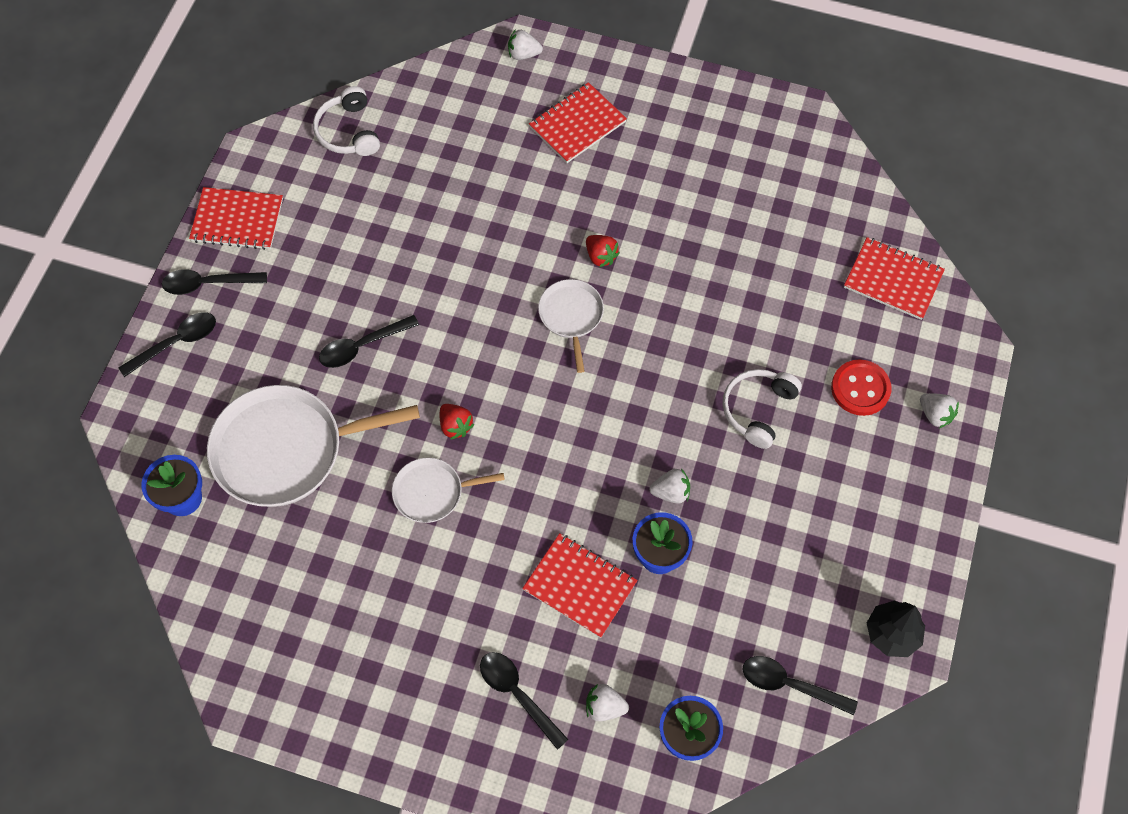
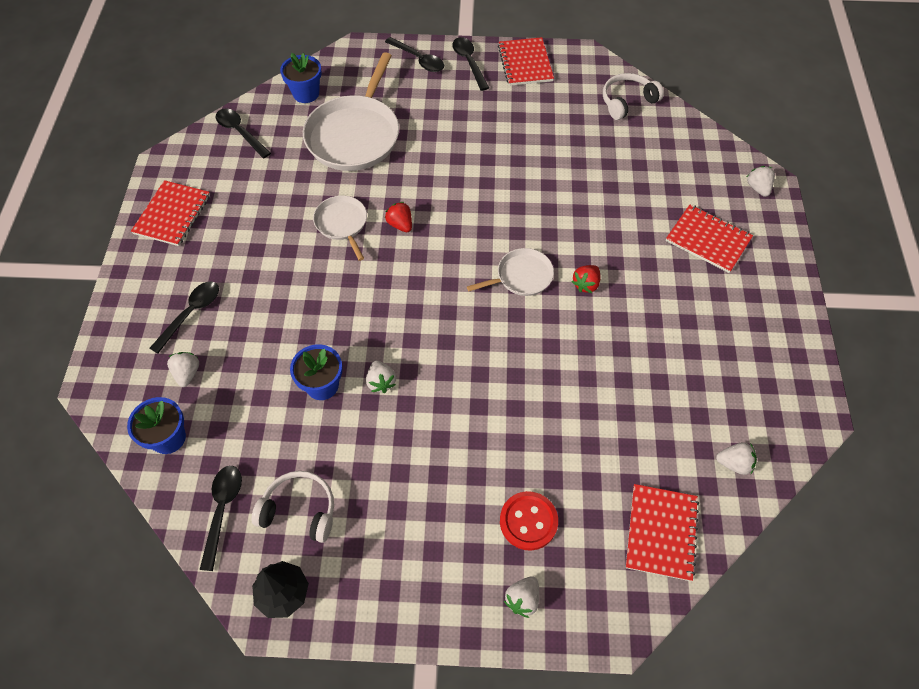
camera: 75 degrees right, 5 degrees down
(286, 450) = (355, 135): white pan -> white pan turned 135 degrees counterclockwise
(362, 346) = (449, 154): black spoon -> black spoon (240, 132)
(455, 426) = (400, 224): red strawberry -> red strawberry turned 105 degrees clockwise
(579, 586) = (285, 335): red notebook -> red notebook (172, 214)
(757, 409) = (479, 435): white headphones -> white headphones (299, 510)
(837, 197) = (734, 463): none -> white strawberry

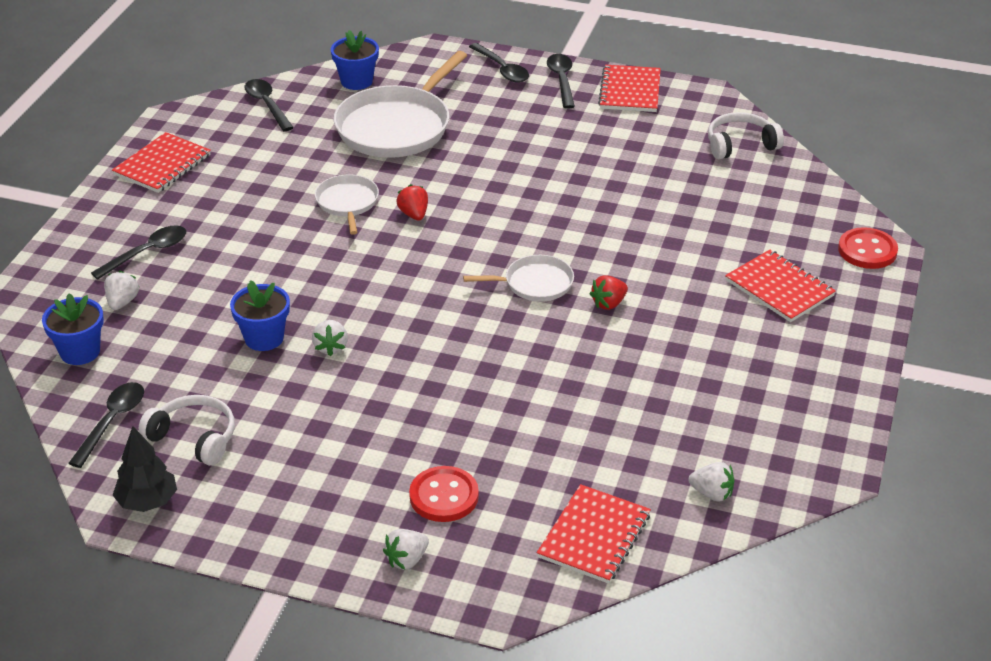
camera: 15 degrees right, 20 degrees down
(758, 188) = (867, 250): white strawberry -> red button

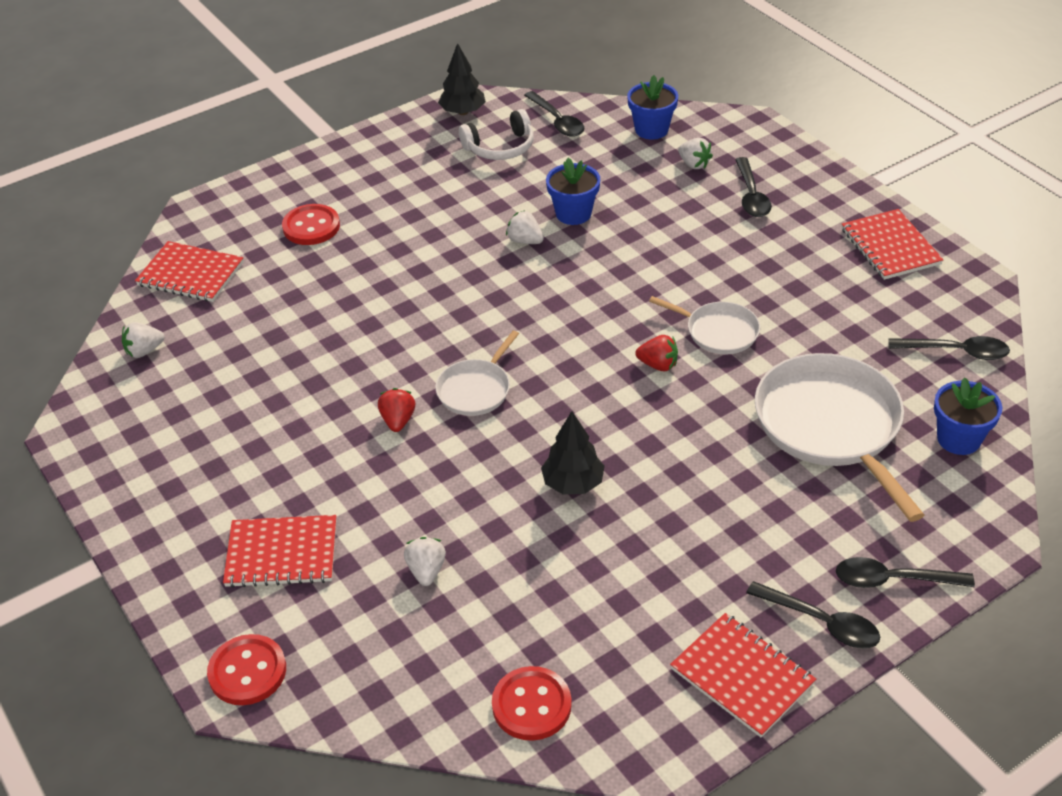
camera: 130 degrees right, 5 degrees up
(407, 560) = (282, 188): white strawberry -> white strawberry (426, 571)
(569, 201) = (573, 483): none -> black tree
(594, 536) = (190, 274): red notebook -> red notebook turned 45 degrees counterclockwise
(740, 144) = (531, 705): white headphones -> red button

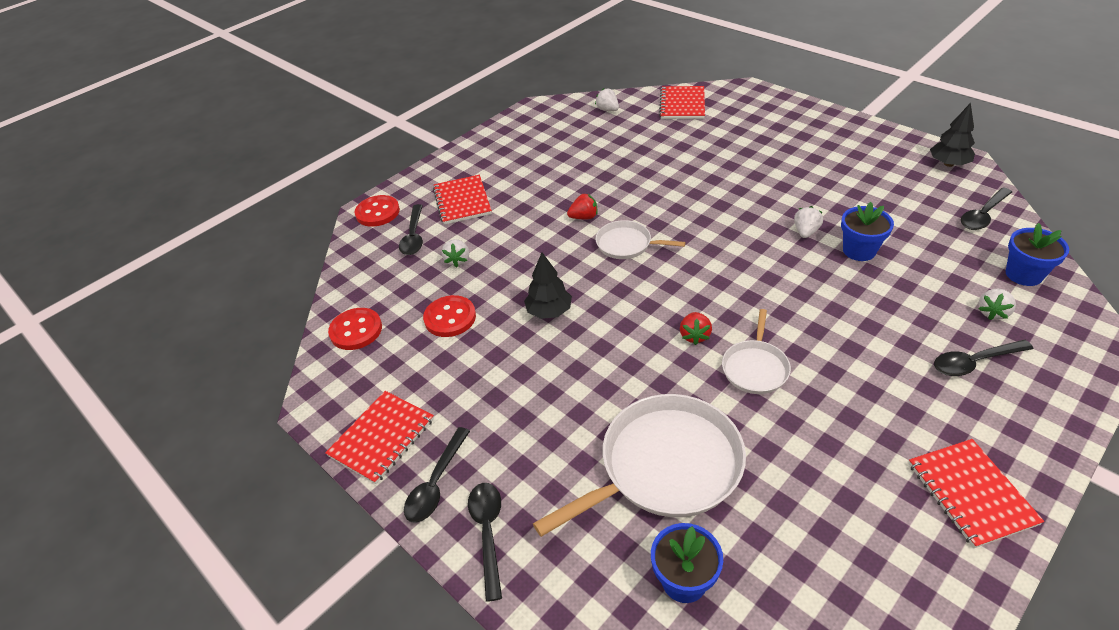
camera: 80 degrees right, 0 degrees up
(311, 227) = (756, 134): red button -> red button (450, 318)
(426, 571) = (458, 260): white strawberry -> white strawberry turned 105 degrees clockwise
(500, 147) = (917, 193): white headphones -> none
(890, 246) = (971, 493): red notebook -> red notebook turned 75 degrees counterclockwise
(956, 352) = (821, 572): black spoon -> black spoon (414, 236)

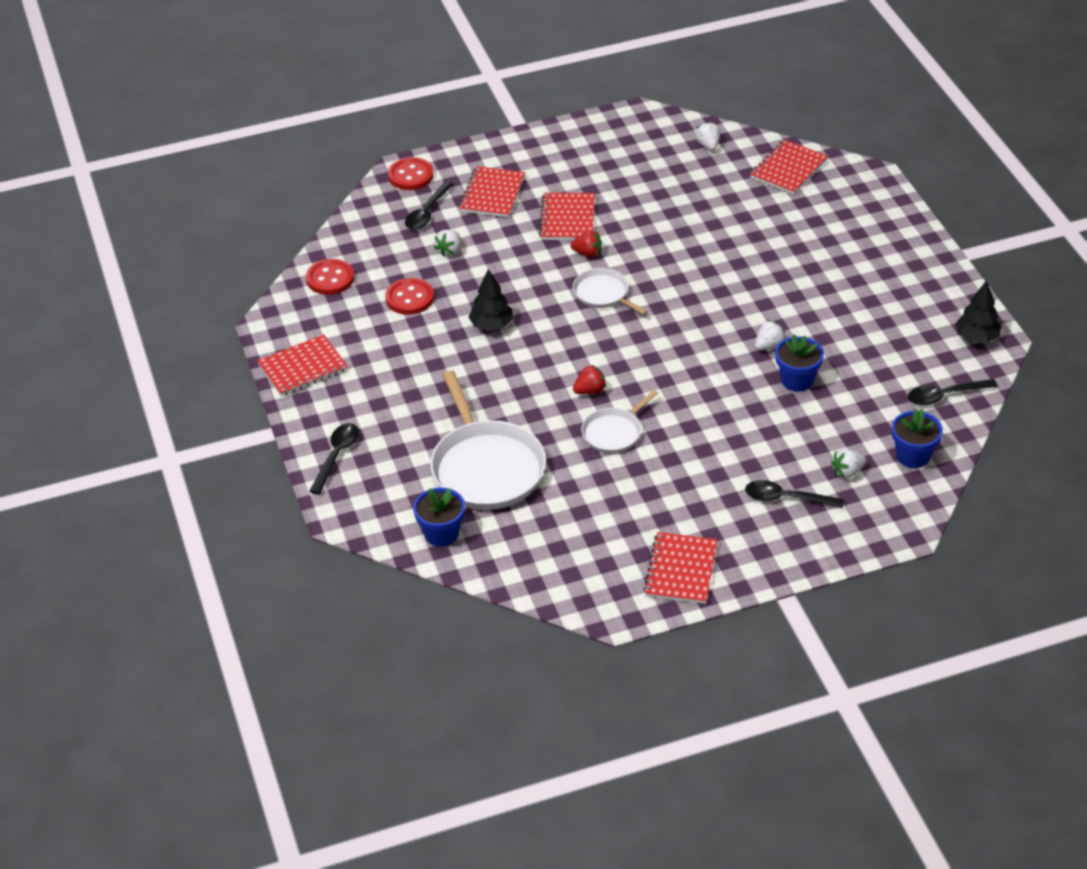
camera: 25 degrees right, 0 degrees up
(436, 483) = (322, 413): black spoon -> none
(543, 197) = (568, 219): none -> red notebook
(664, 466) = (486, 467): white pan -> white pan turned 75 degrees clockwise
(694, 335) = (590, 391): red strawberry -> red strawberry turned 150 degrees counterclockwise

